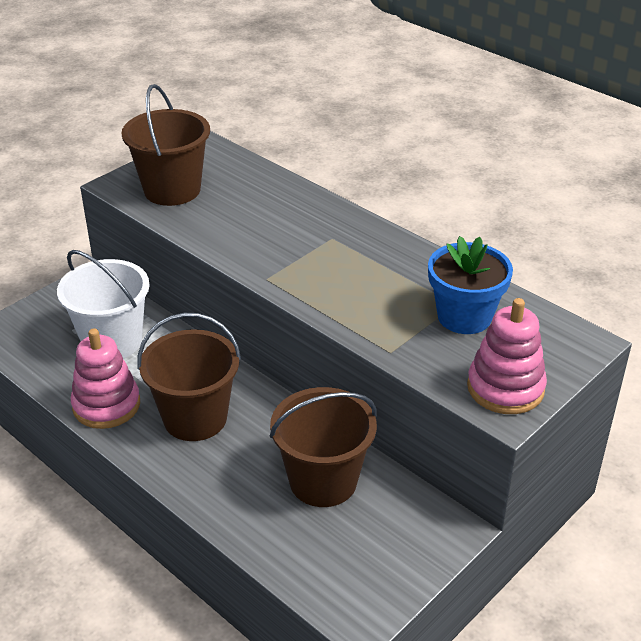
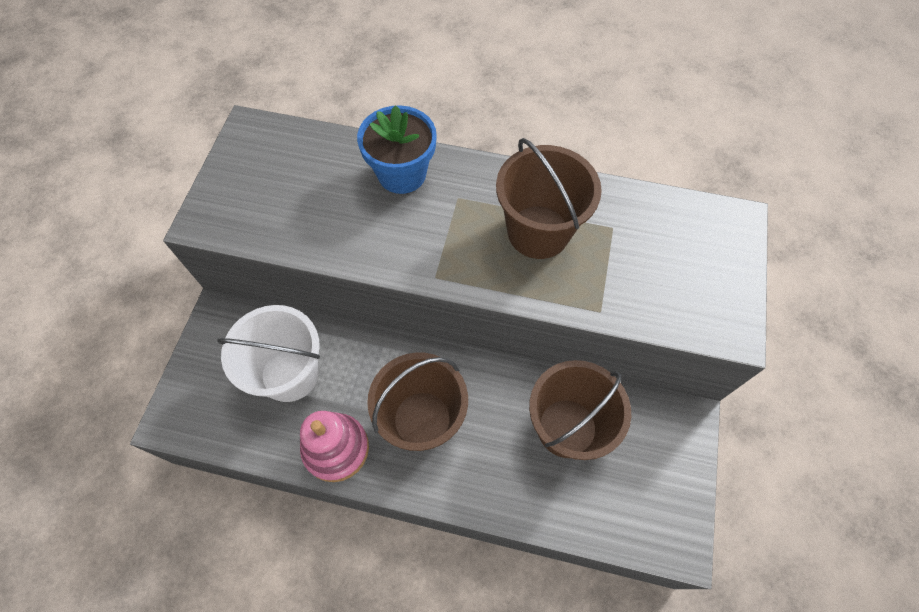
camera: 30 degrees left, 25 degrees up
(172, 190) = (264, 204): brown bucket -> brown bucket (538, 232)
(464, 316) = (630, 238): blue flower pot -> blue flower pot (402, 174)
(505, 388) = (714, 304): pink stacking toy -> none

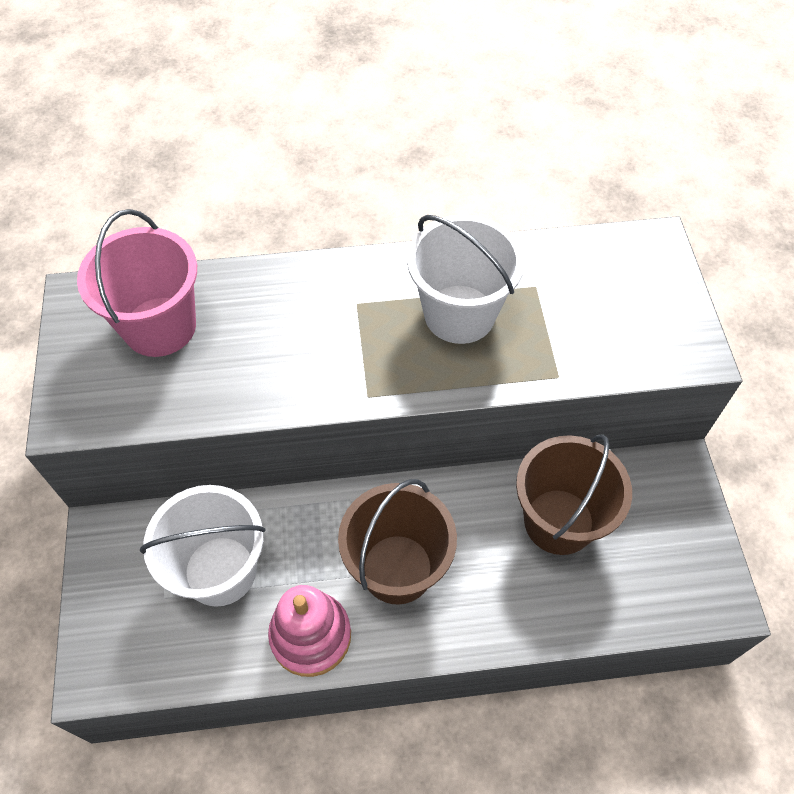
camera: 20 degrees left, 5 degrees down
(299, 170) = (160, 326): none -> pink bucket
(402, 174) = (282, 296): blue flower pot -> none
(538, 232) = (459, 314): brown bucket -> white bucket

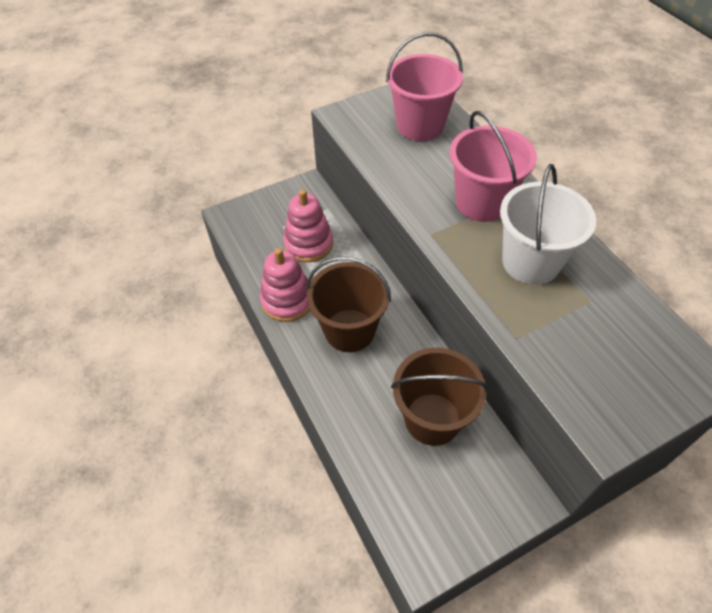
camera: 70 degrees right, 5 degrees down
(220, 571) = (308, 244): white bucket -> pink stacking toy
(343, 319) = (482, 202): none -> pink bucket

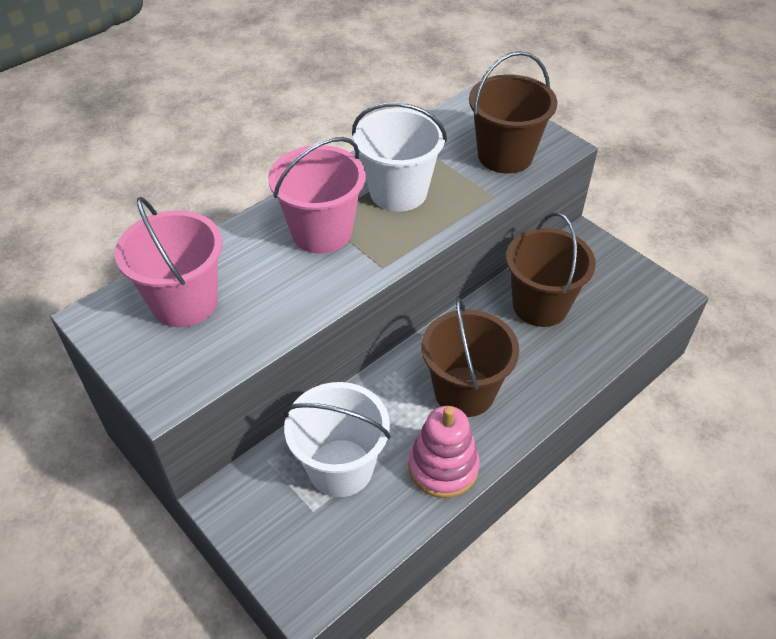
camera: 105 degrees left, 5 degrees down
(308, 244) = (340, 468): pink stacking toy -> white bucket
(587, 368) = (505, 155): none -> brown bucket

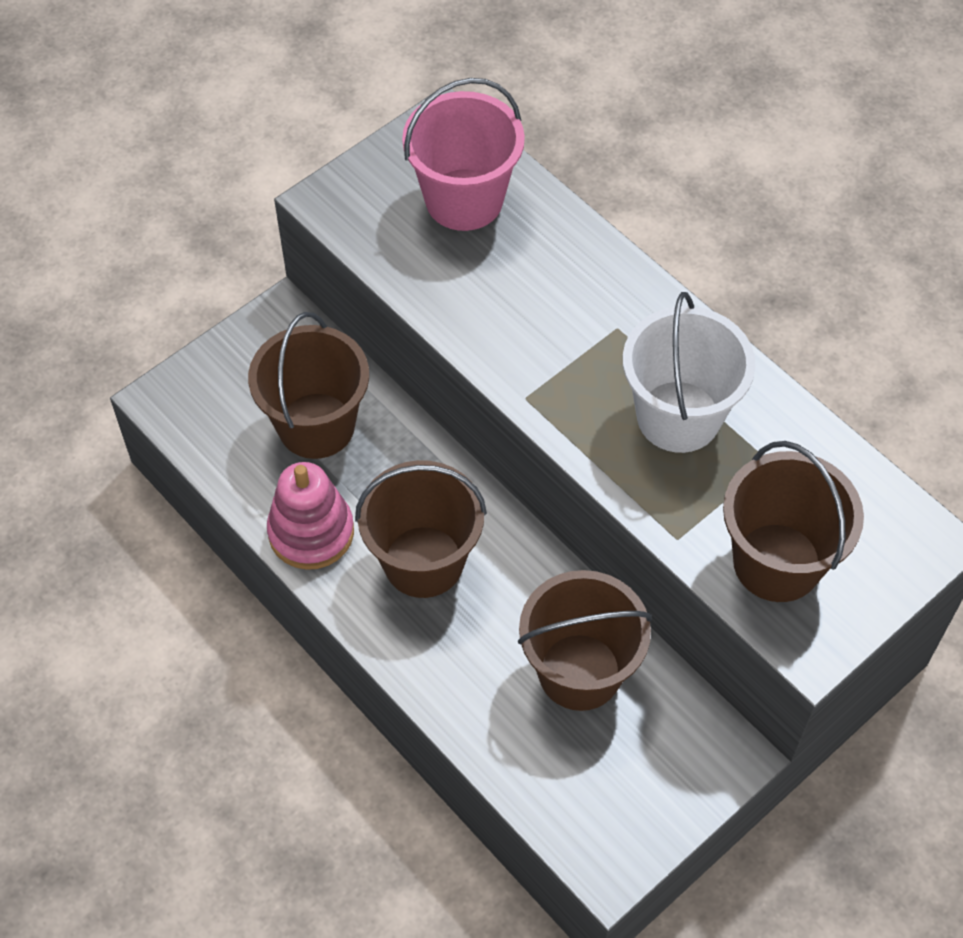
camera: 90 degrees right, 10 degrees up
(321, 232) = (590, 328): pink bucket -> none
(340, 468) = (316, 425): white bucket -> brown bucket

